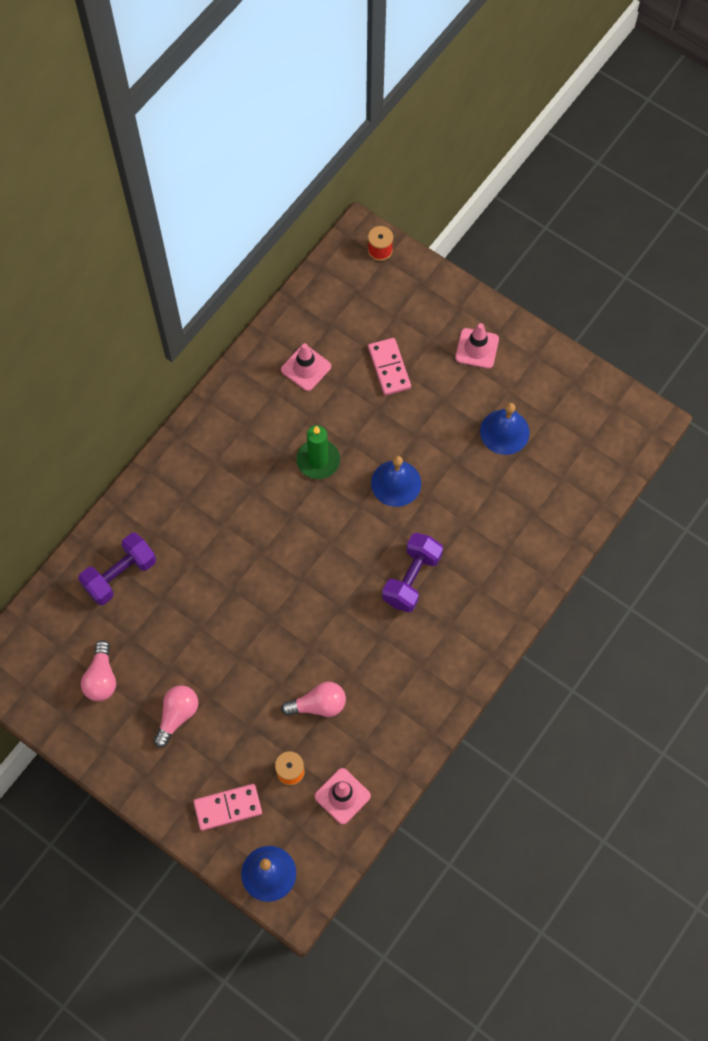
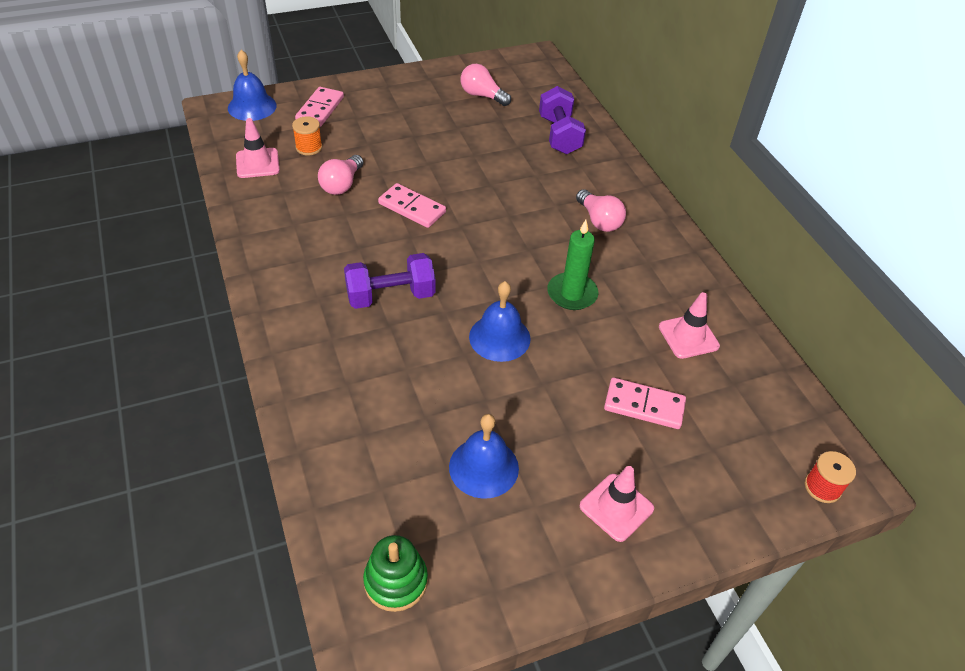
camera: 120 degrees right, 20 degrees down
(177, 715) = (415, 115): pink light bulb -> pink light bulb (599, 220)
(307, 630) = (412, 208): none -> pink domino
(411, 578) = (390, 296): purple dumbbell -> purple dumbbell turned 75 degrees counterclockwise
(607, 432) = (396, 581): none -> green stacking toy

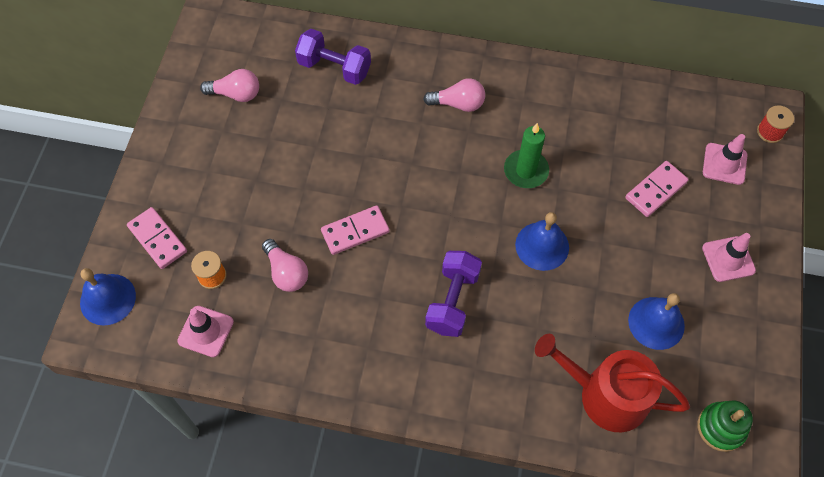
camera: 55 degrees left, 15 degrees up
(368, 454) = (605, 395): none -> red watering can
(482, 95) = (236, 94): pink light bulb -> pink light bulb turned 150 degrees counterclockwise
(688, 336) = (610, 122): pink traffic cone -> pink traffic cone (724, 164)

